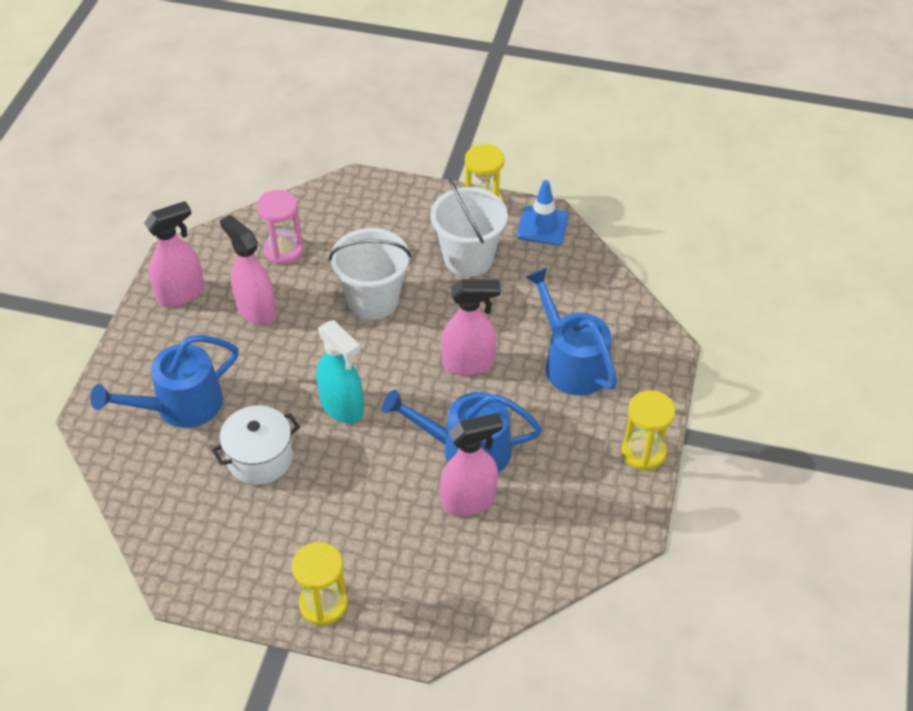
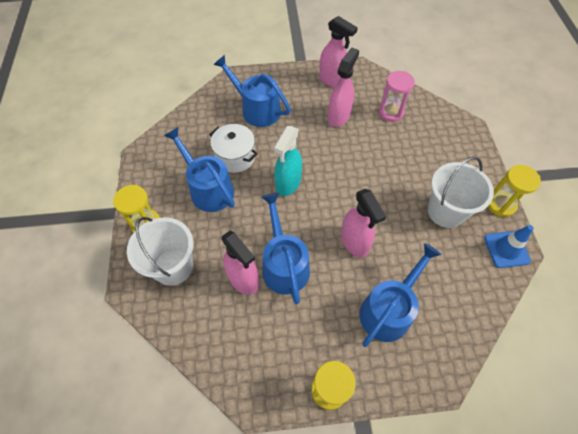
camera: 70 degrees right, 10 degrees up
(301, 507) = (208, 189): none -> blue watering can
(373, 300) = (378, 170): white bucket -> white bucket (173, 267)

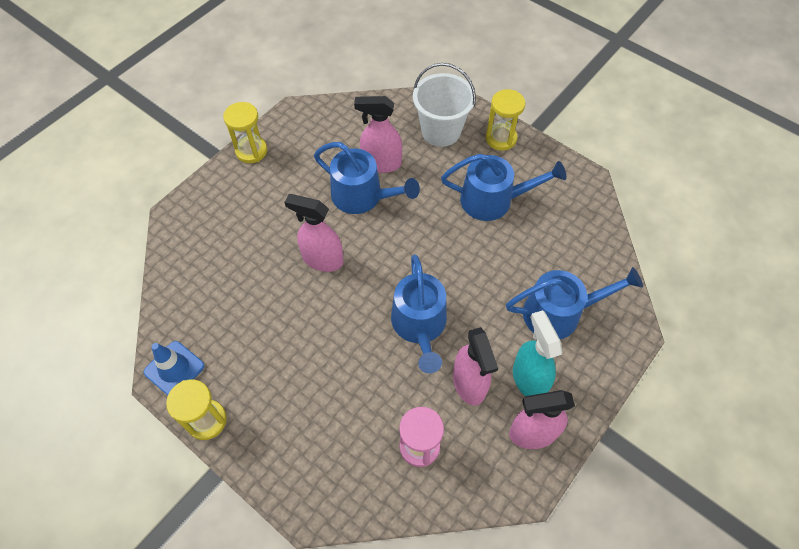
camera: 135 degrees right, 0 degrees up
(235, 157) = (510, 245): white pot -> none
(288, 183) = (434, 262): turquoise spray bottle -> turquoise spray bottle (529, 379)
(388, 310) = (248, 230): blue watering can -> blue watering can (419, 325)
(446, 211) = (260, 361): white bucket -> none

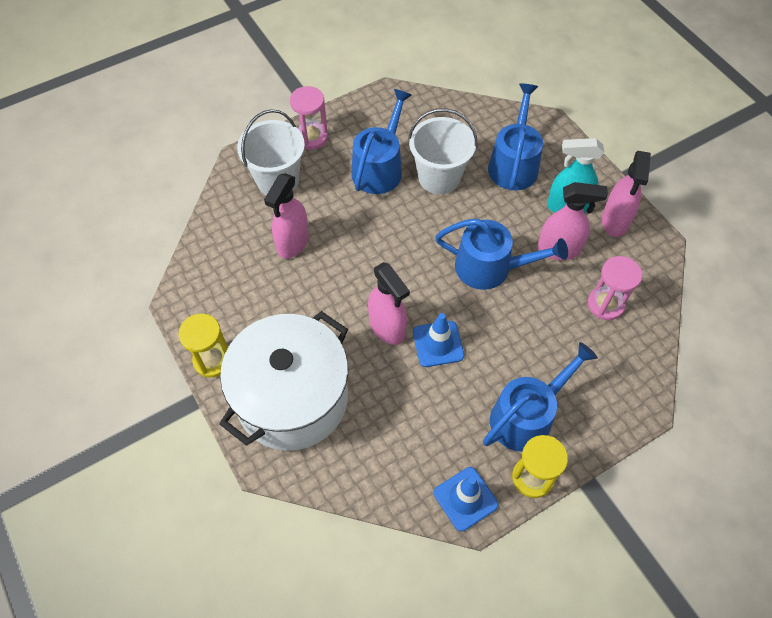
camera: 70 degrees left, 0 degrees up
(233, 214) = (292, 399): none -> white pot
(319, 304) = (438, 344): none -> blue traffic cone
(322, 259) = (387, 327): pink spray bottle -> pink spray bottle turned 75 degrees counterclockwise
(362, 196) = (326, 271): blue watering can -> blue watering can (526, 416)
(501, 138) = (311, 137): yellow hourglass -> pink hourglass
(507, 251) = (439, 177): none -> white bucket

